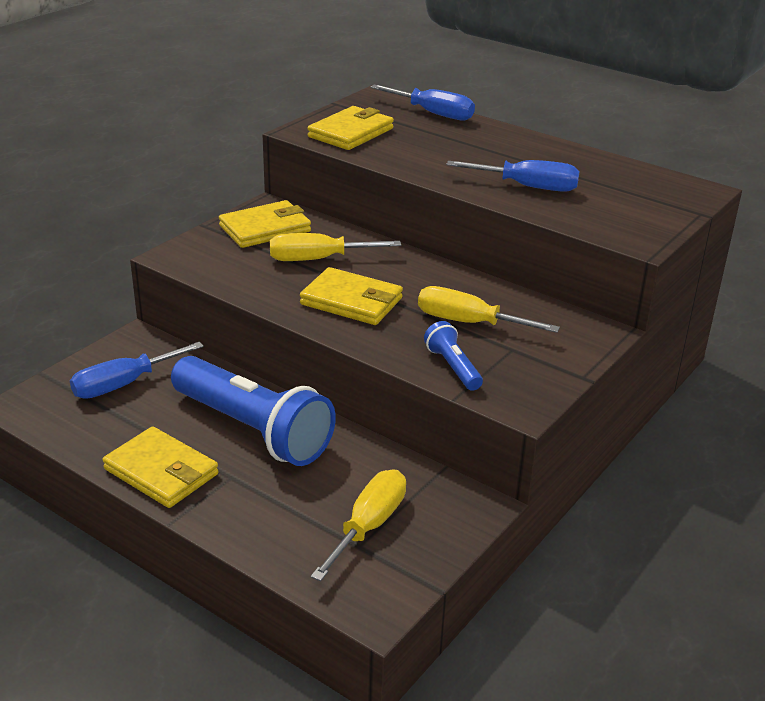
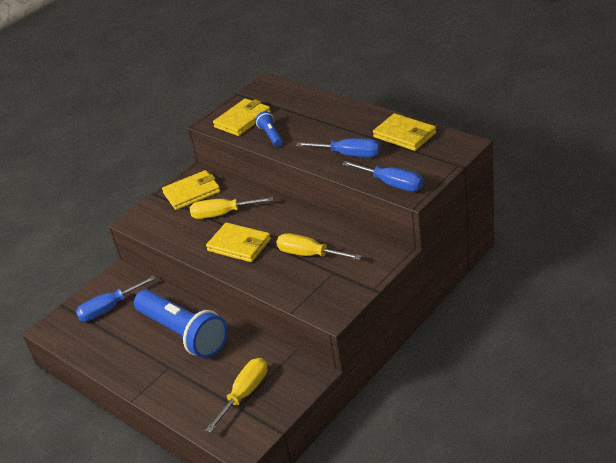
camera: 10 degrees right, 5 degrees up
(161, 472) = (128, 367): yellow wallet -> yellow wallet (404, 135)
(433, 114) = (299, 95): blue screwdriver -> blue screwdriver (392, 184)
(453, 367) = (294, 289): blue flashlight -> blue flashlight (271, 135)

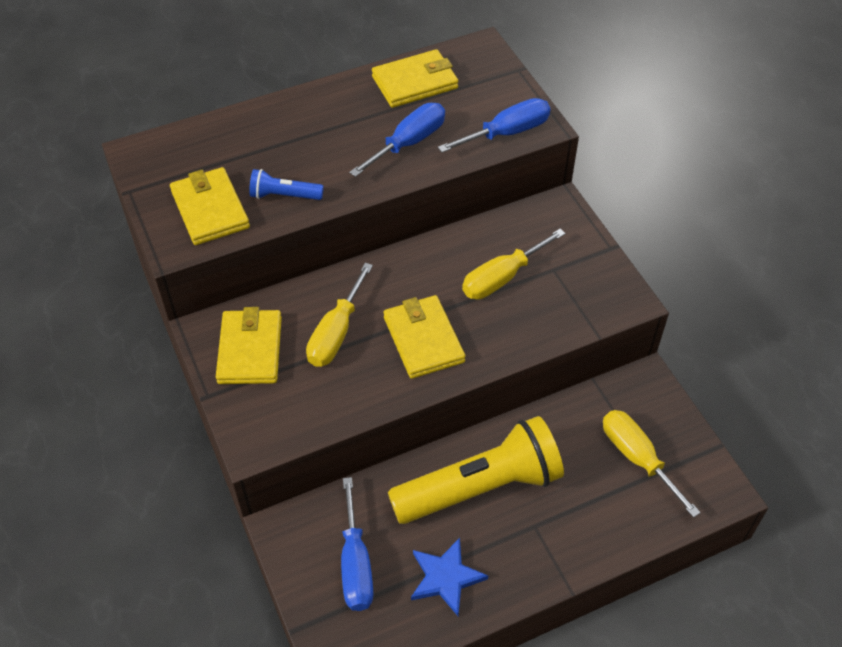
camera: 70 degrees left, 15 degrees up
(117, 345) = (446, 577): none -> blue star
(183, 334) = (480, 487): blue flashlight -> yellow flashlight
(239, 245) = (423, 339): yellow wallet -> yellow wallet turned 75 degrees counterclockwise

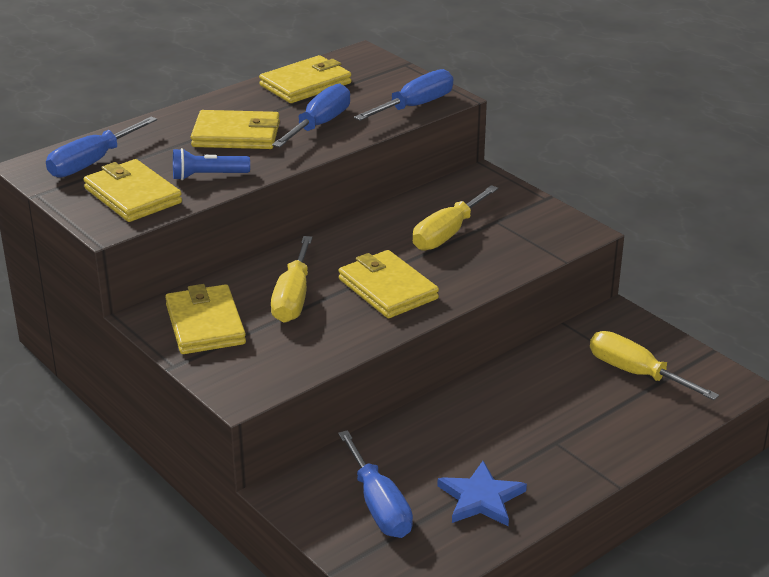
camera: 15 degrees left, 20 degrees down
(189, 157) = (92, 162): none -> blue screwdriver
(328, 143) = (236, 135): none -> yellow wallet
(480, 487) = (486, 422): yellow flashlight -> none

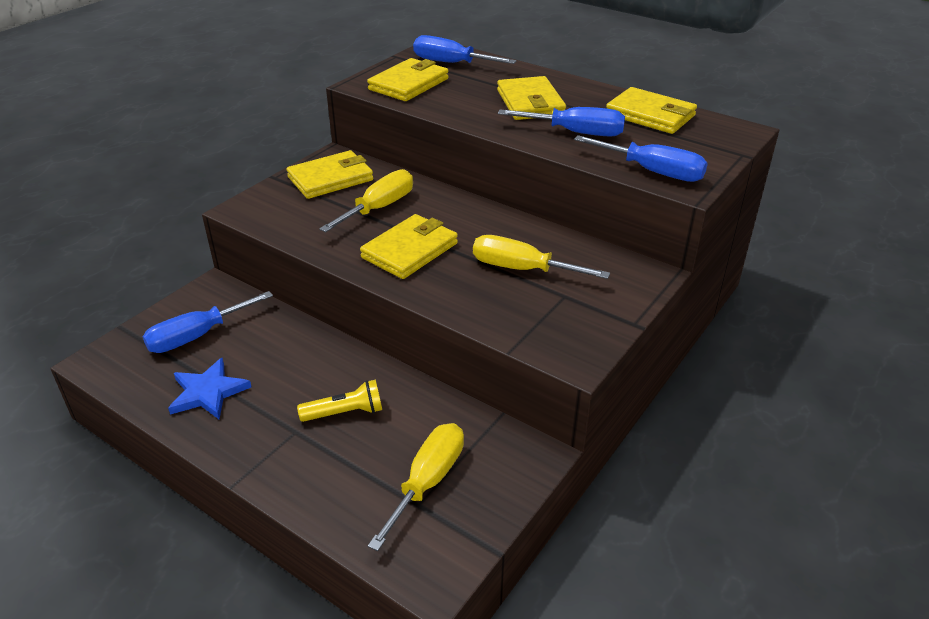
camera: 75 degrees right, 5 degrees up
(208, 176) = (453, 104): blue flashlight -> none
(293, 298) = (379, 208): yellow screwdriver -> yellow screwdriver turned 135 degrees clockwise
(539, 409) = (345, 413): none -> yellow flashlight

